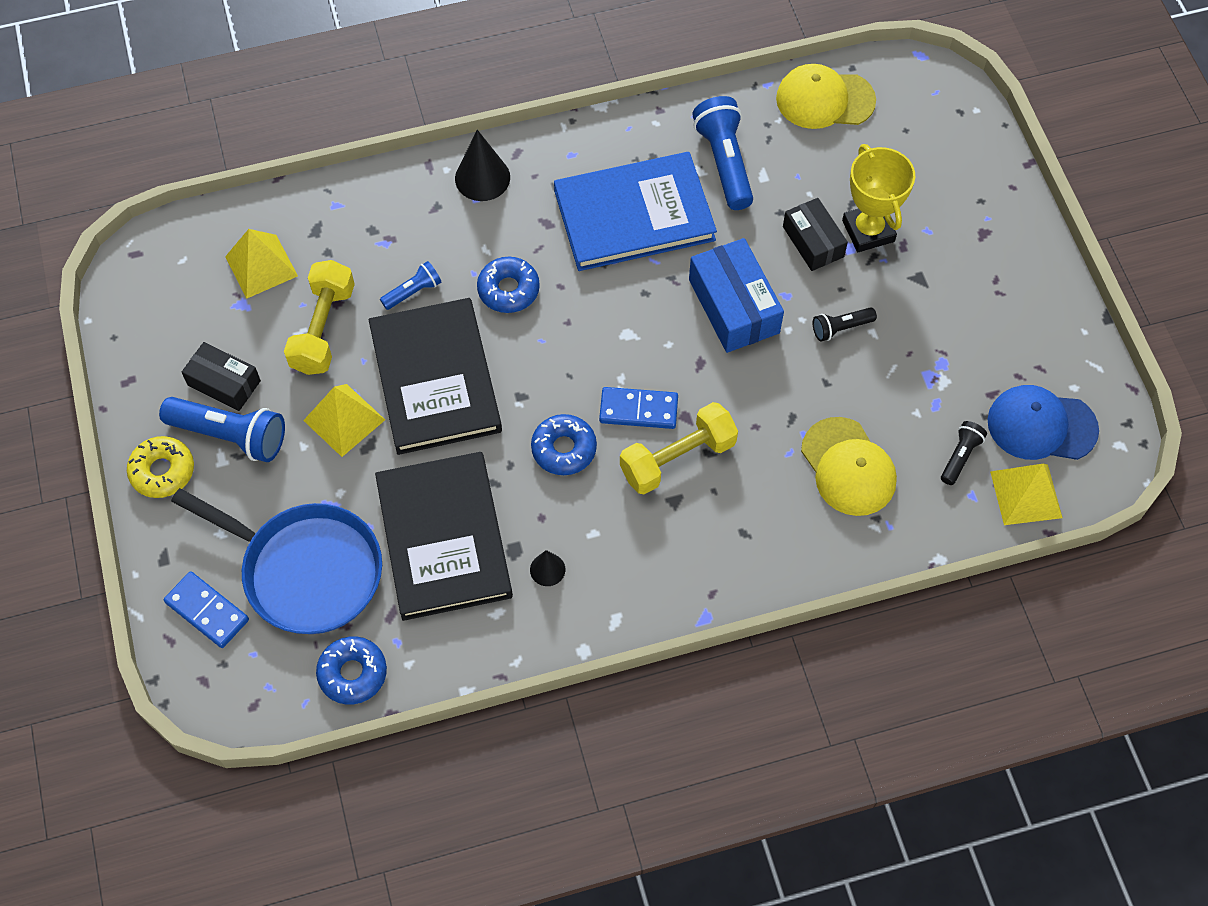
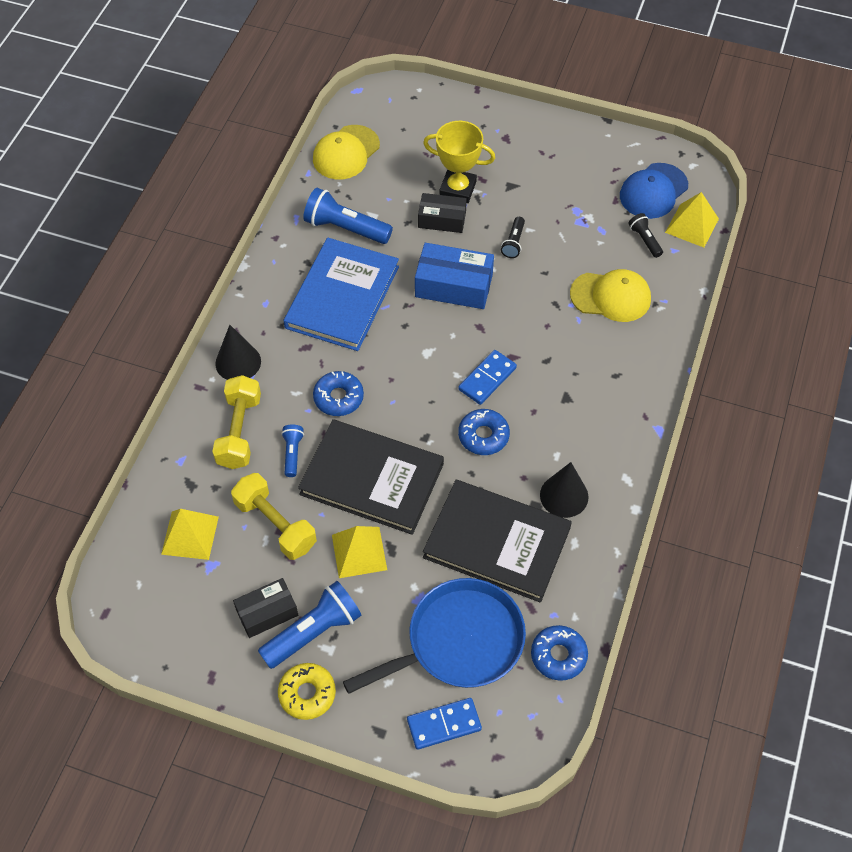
camera: 55 degrees left, 5 degrees down
(547, 569) = (564, 496): black cone -> black cone, size x1.75
(677, 458) = (538, 379): yellow dumbbell -> yellow dumbbell (239, 431)

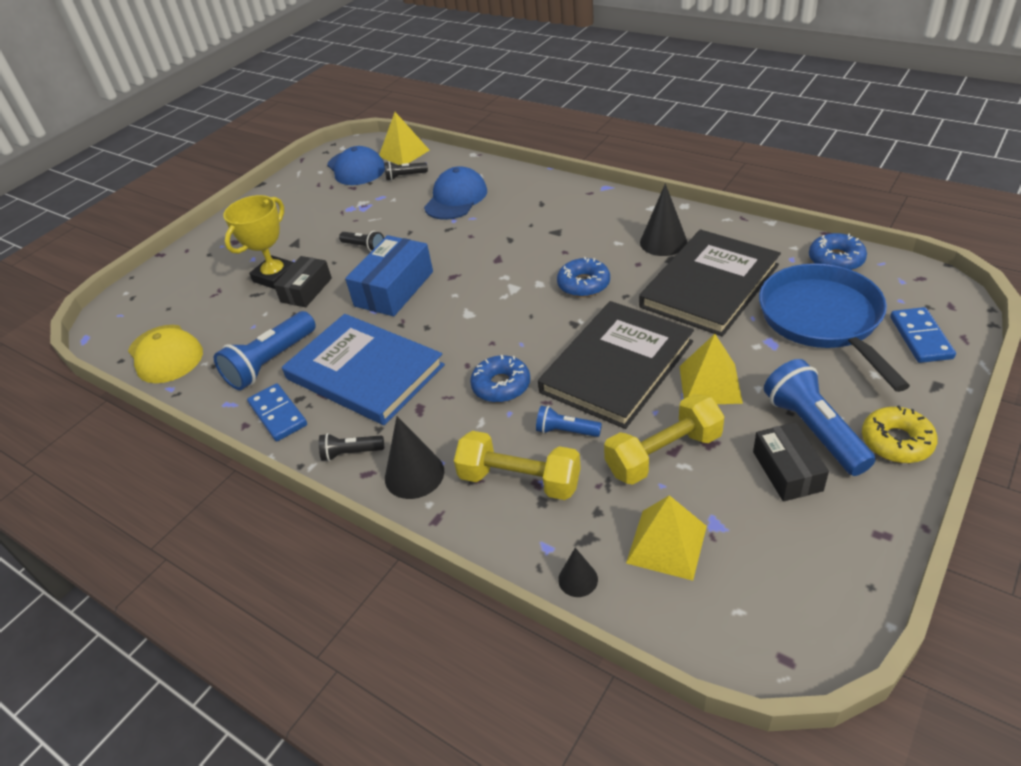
camera: 70 degrees left, 15 degrees down
(156, 484) = (578, 579): none -> black cone
(254, 315) = (351, 453): none -> black flashlight
(487, 379) = (517, 276): blue domino -> blue domino (278, 414)
(611, 296) = (456, 198): yellow cap -> blue cap

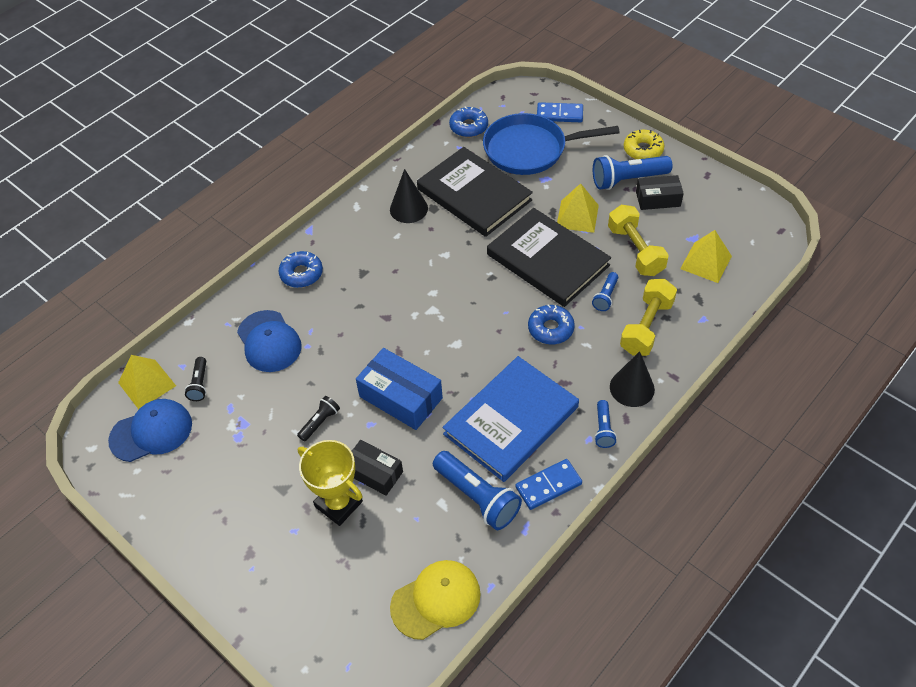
camera: 85 degrees left, 10 degrees up
(351, 453) = (603, 429): black flashlight -> blue flashlight
(456, 198) = (269, 341): blue cap -> blue cap turned 150 degrees counterclockwise
(578, 579) = (728, 307): black cone -> none
(583, 284) = (445, 264): blue donut -> blue donut (301, 274)

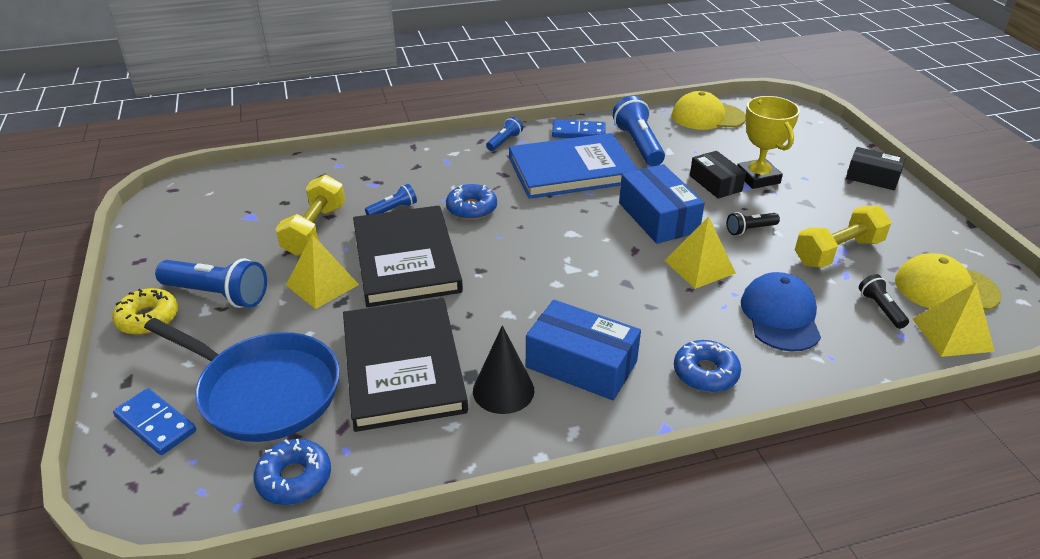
camera: 150 degrees left, 15 degrees down
(151, 432) = (945, 288): blue cap -> yellow cap
(199, 384) = (880, 308): black flashlight -> black flashlight turned 45 degrees counterclockwise
(377, 244) = (581, 364): none -> blue box
(632, 388) = (453, 152): black cone -> none
(646, 327) = (390, 178): yellow dumbbell -> yellow dumbbell (838, 252)
(658, 199) = (222, 262): black box -> black box (872, 177)
(706, 262) = (272, 196): yellow pyramid -> yellow pyramid (699, 266)

